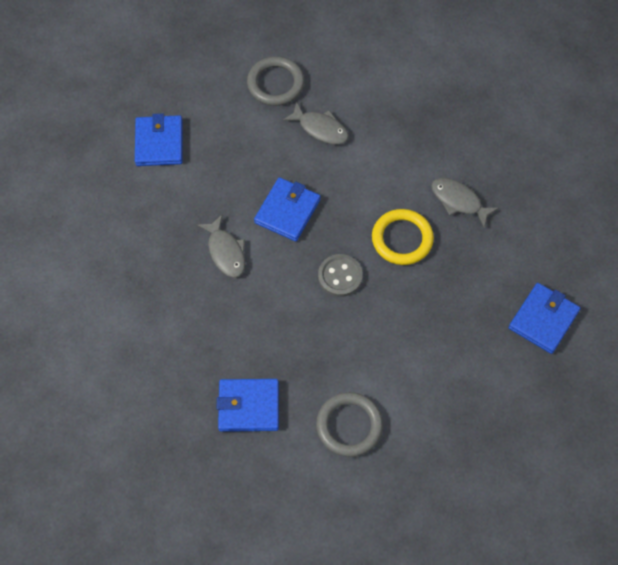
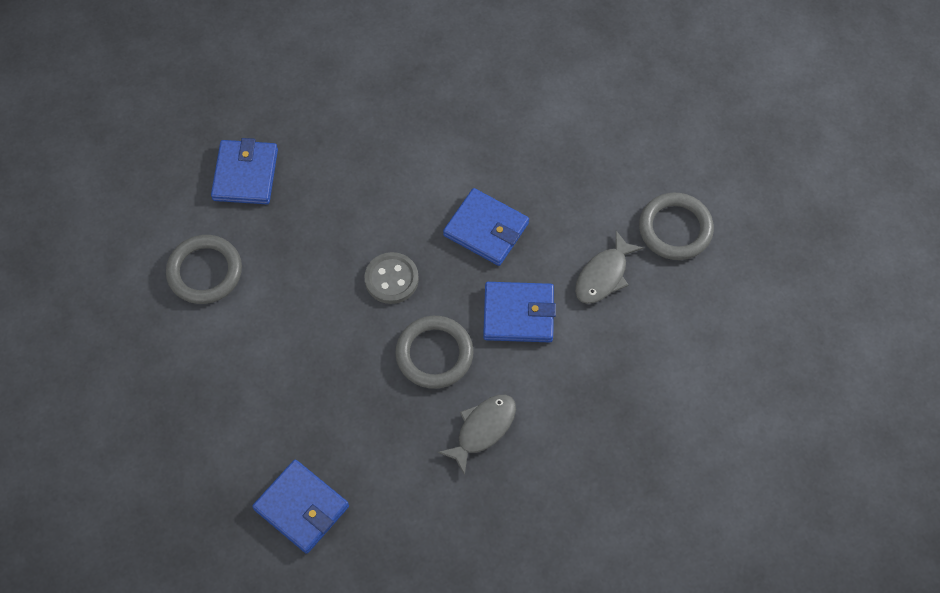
camera: 95 degrees right, 0 degrees up
(159, 143) = (592, 99): blue wallet -> blue wallet (518, 314)
(226, 252) = (438, 162): grey fish -> none
(402, 239) = (434, 354): yellow ring -> grey ring

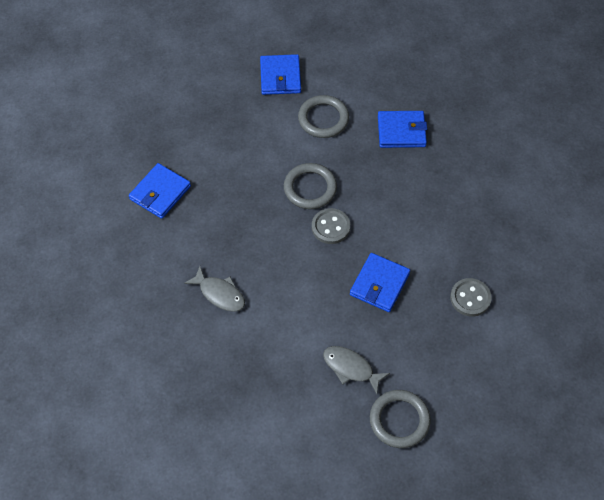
camera: 85 degrees right, 5 degrees down
(434, 354) = (274, 259): grey ring -> grey ring (310, 188)
(515, 130) = (470, 298): none -> grey button
(518, 314) = (311, 311): blue wallet -> blue wallet (280, 77)

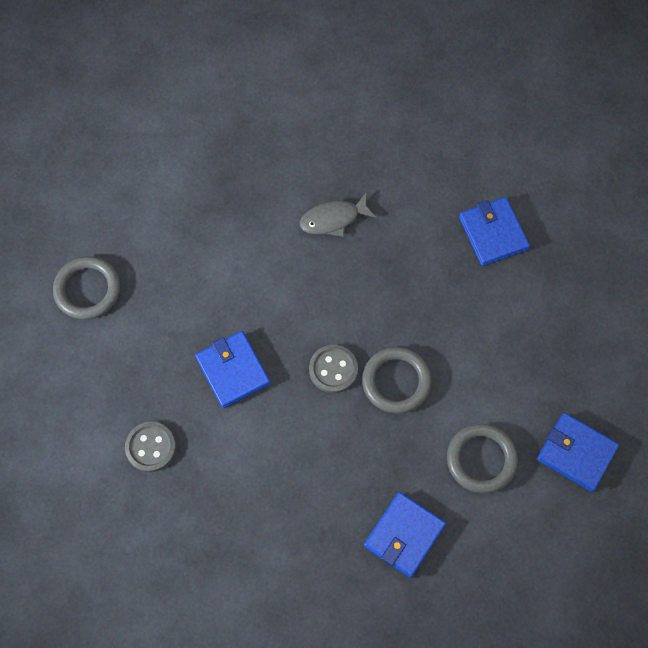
camera: 125 degrees right, 10 degrees up
(351, 368) = (168, 283): grey fish -> none

